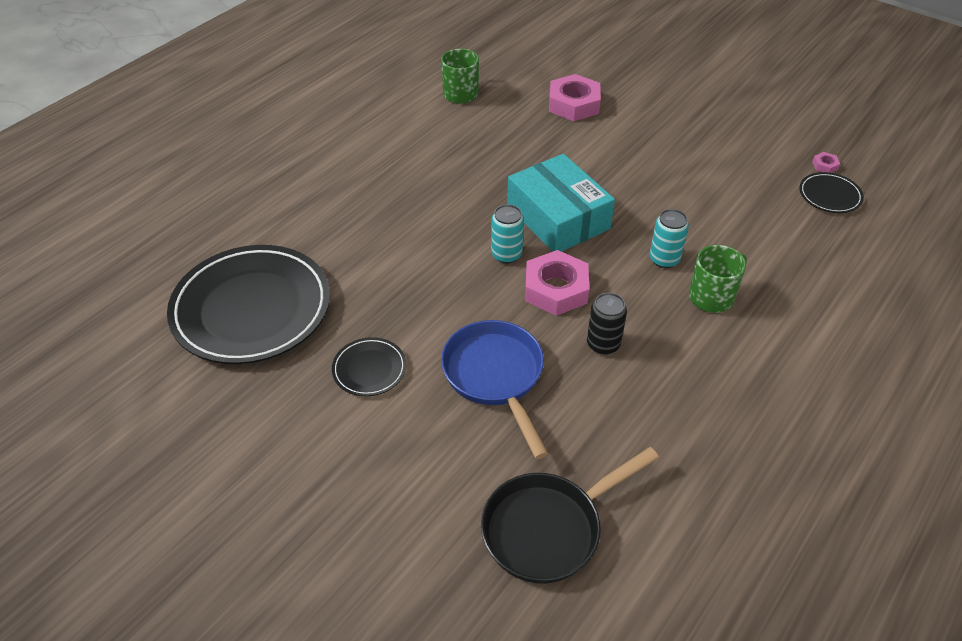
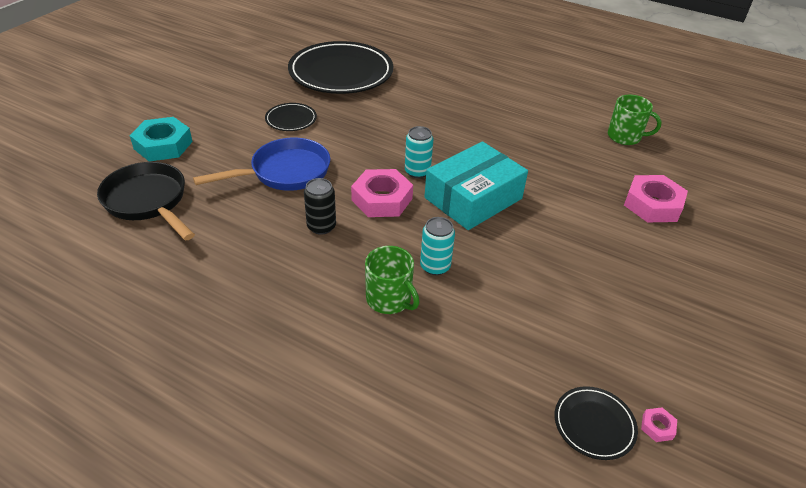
camera: 80 degrees right, 5 degrees down
(410, 526) = (163, 145): none -> turquoise nut

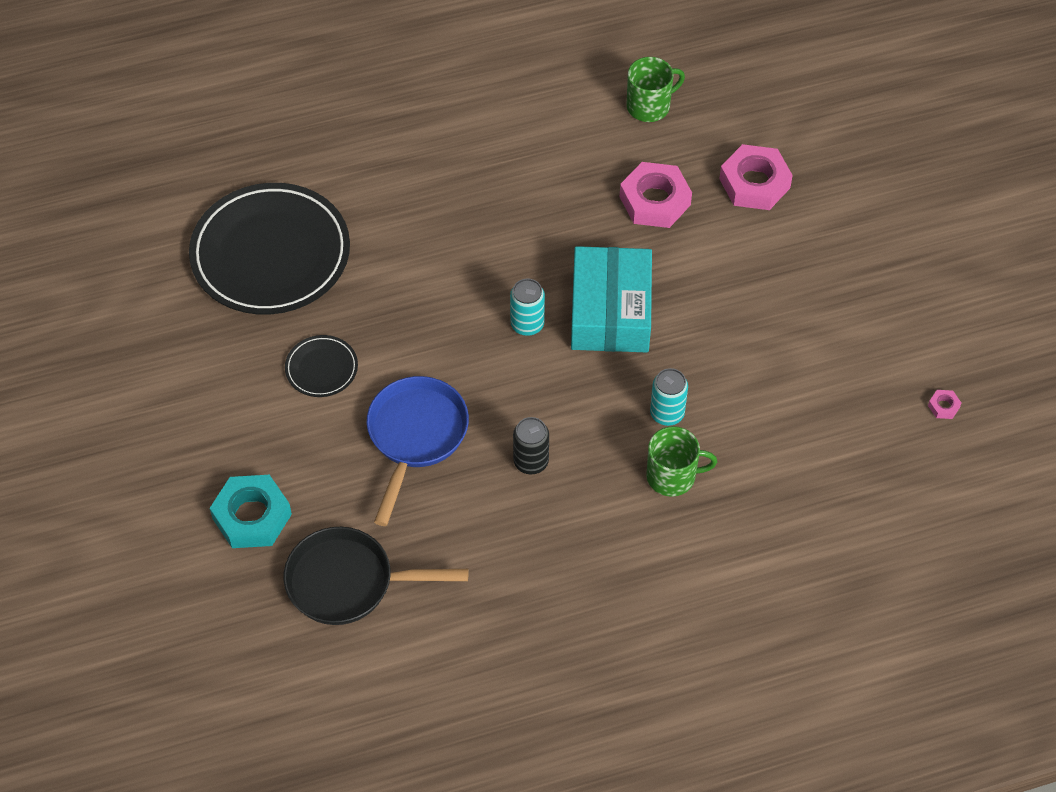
camera: 45 degrees left, 15 degrees up
(382, 199) = (539, 385): pink nut -> pink nut (655, 201)
(594, 424) = (907, 442): black plate -> none

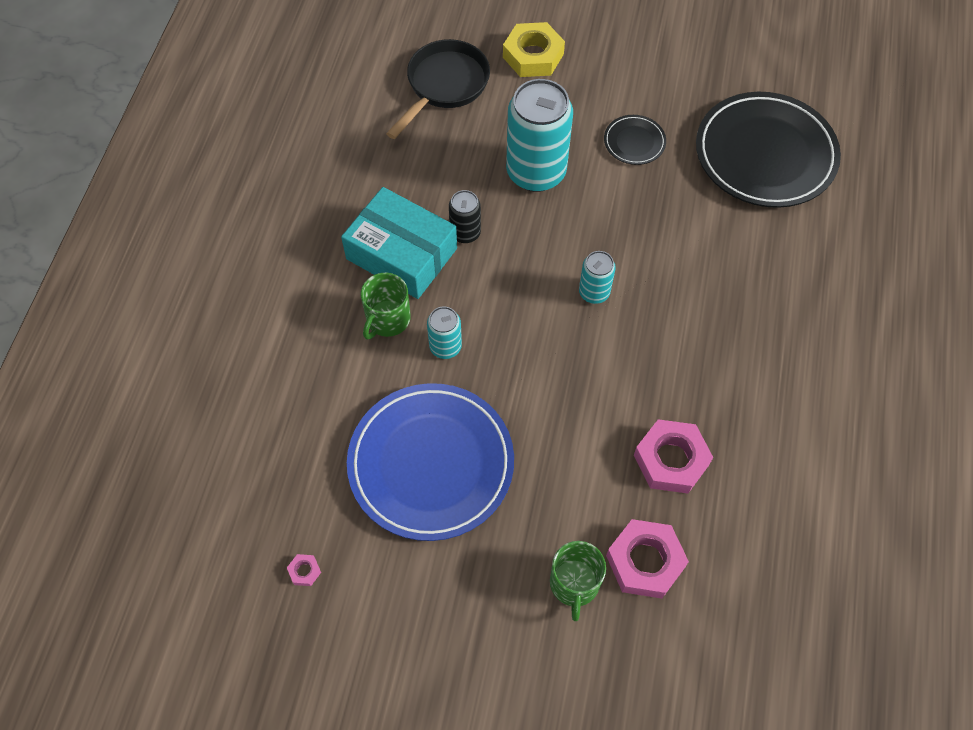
camera: 120 degrees right, 5 degrees up
(252, 516) = (533, 56): turquoise nut -> yellow nut
(415, 437) = (536, 172): blue pan -> turquoise can
(610, 311) = (570, 359): turquoise box -> turquoise box (401, 253)
(649, 106) = (791, 521): green mug -> green mug (574, 584)
(785, 366) = (431, 464): none -> blue plate

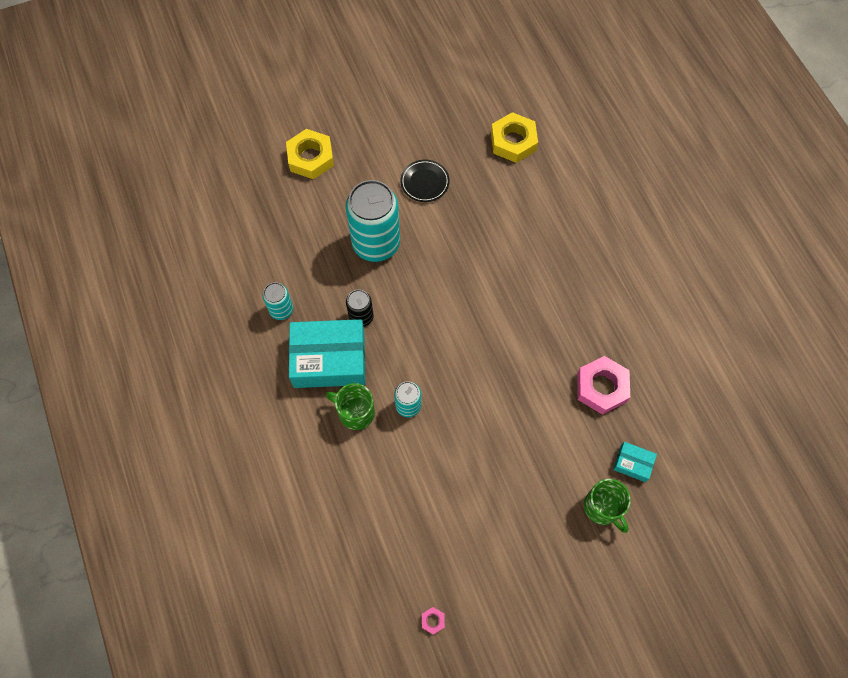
camera: 35 degrees left, 5 degrees up
(387, 319) = (355, 412): green mug -> green mug turned 120 degrees clockwise
(431, 464) = (459, 492): blue plate -> none
(444, 86) = (265, 217): black pan -> none
(594, 292) = (475, 305): turquoise can -> turquoise can (281, 310)
(645, 561) = (633, 463): pink nut -> turquoise box
(765, 154) = (513, 141): black plate -> yellow nut

